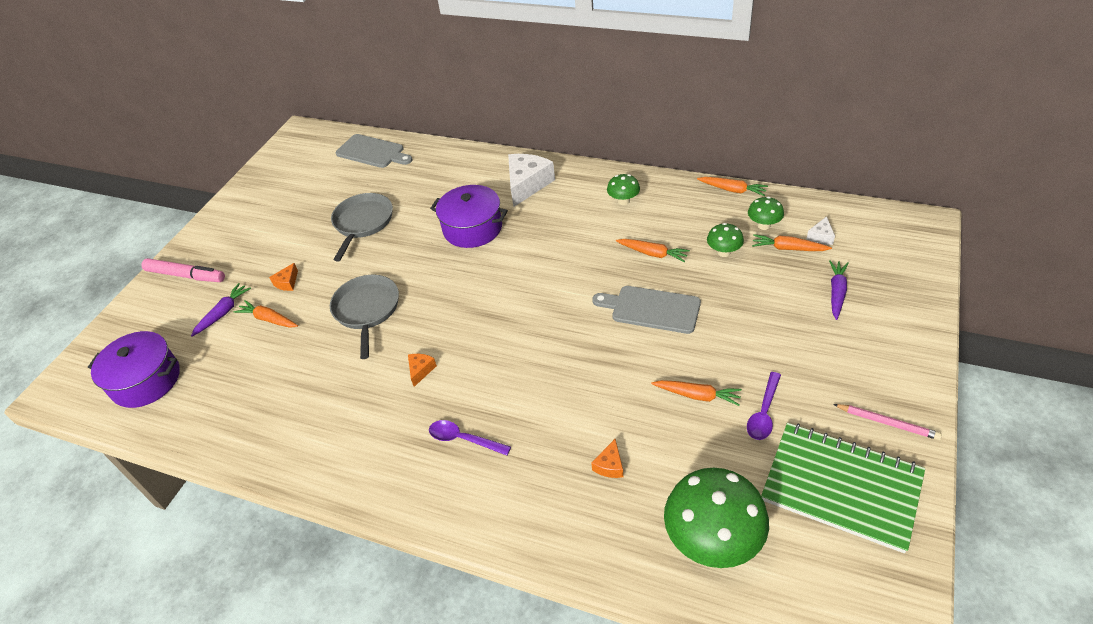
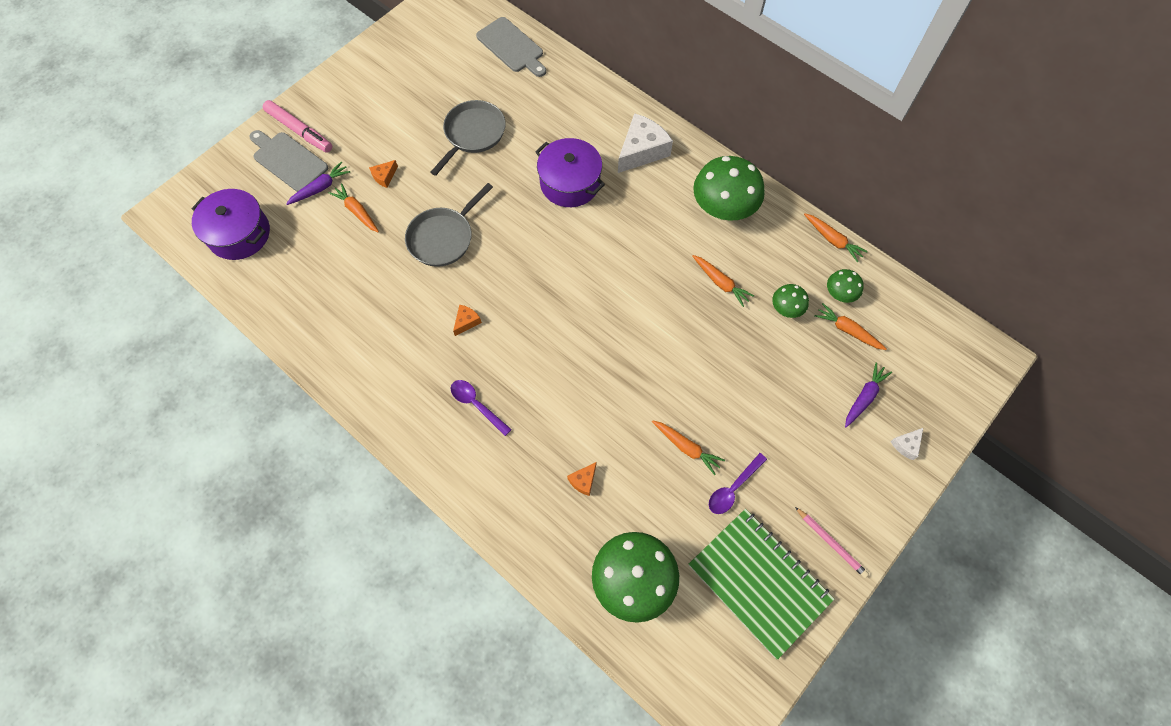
camera: 15 degrees right, 20 degrees up
(367, 310) = (443, 237): grey pan -> grey pan turned 150 degrees counterclockwise
(623, 201) = (723, 209): green mushroom -> green mushroom, size x2.04
(651, 309) = (690, 343): grey cutting board -> grey cutting board (288, 160)
(821, 237) = (885, 330): white cheese -> white cheese (906, 445)

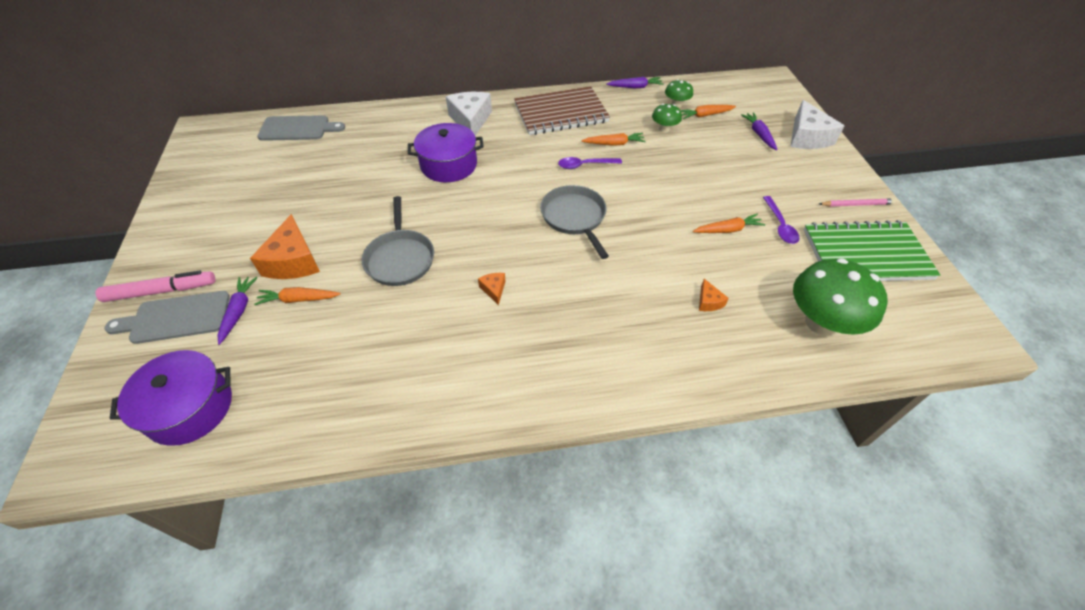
camera: 50 degrees left, 15 degrees down
(384, 177) = (293, 261): orange cheese -> orange cheese, size x2.14
(473, 134) = (335, 188): grey pan -> grey pan (574, 217)
(476, 404) = (577, 329): purple spoon -> purple spoon (584, 165)
(723, 209) = (561, 113): green mushroom -> brown notebook
(832, 240) = (635, 87): orange carrot -> purple carrot
(906, 445) = (807, 137): white cheese -> white cheese, size x2.14

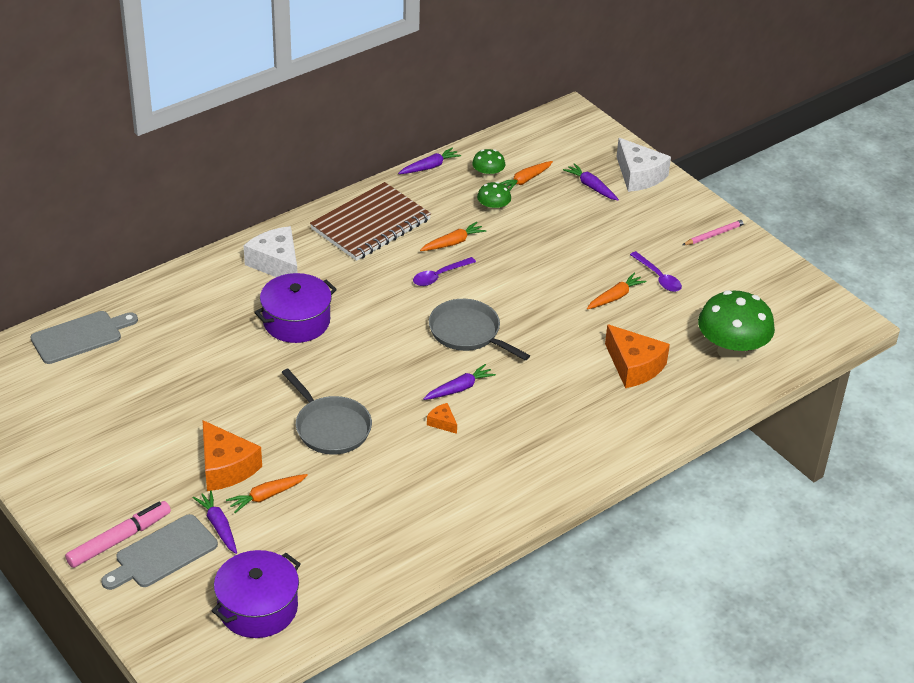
camera: 30 degrees left, 10 degrees down
(532, 264) = (459, 388): none -> purple carrot
(708, 302) = (634, 366): orange cheese -> orange cheese, size x2.14
(865, 254) = (741, 280): green notebook -> none

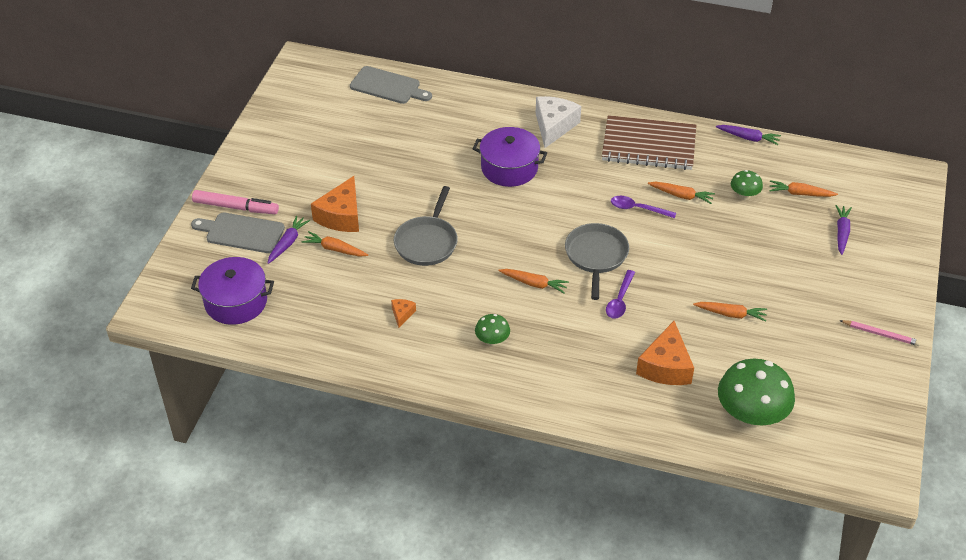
camera: 55 degrees right, 5 degrees up
(442, 422) = (491, 294): orange cheese -> orange cheese (402, 314)
(459, 388) = (534, 284): purple carrot -> orange carrot
(488, 176) = (778, 172): green mushroom -> green mushroom (492, 341)
(639, 175) = (892, 252): white cheese -> none
(658, 277) = (785, 327): purple spoon -> purple spoon (619, 300)

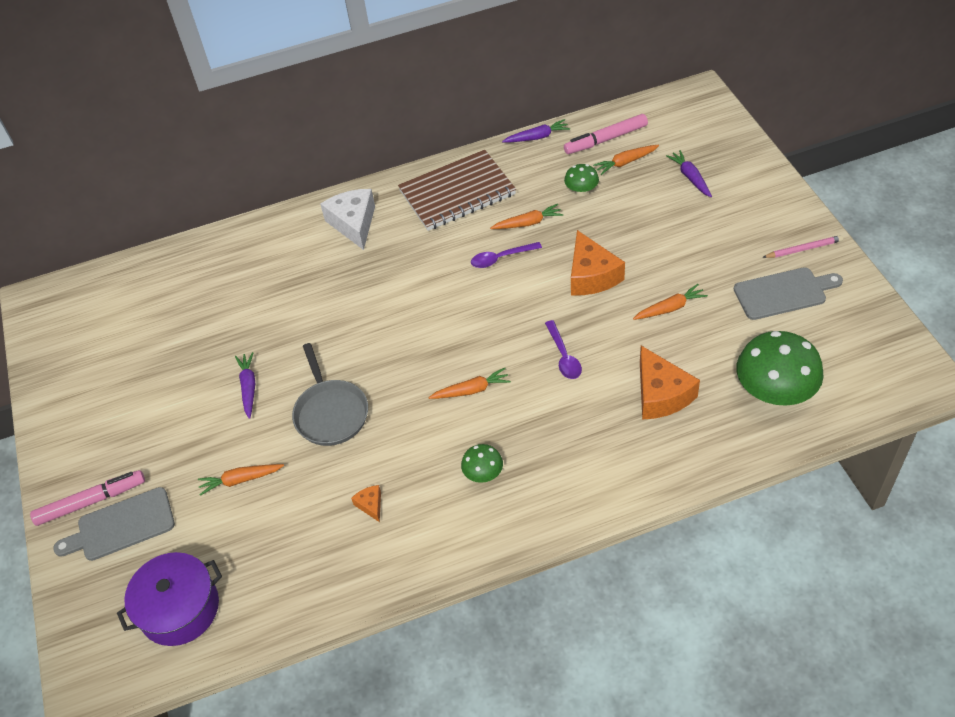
camera: 30 degrees left, 5 degrees up
(288, 243) = (183, 505): purple carrot -> purple carrot (248, 387)
(341, 216) = (217, 440): orange cheese -> orange cheese (591, 275)
(388, 86) = (152, 276): grey cutting board -> grey cutting board (783, 293)
(509, 168) = (346, 288): purple pot -> none
(596, 256) = (504, 327): grey pan -> none
(801, 168) = (606, 140): none -> pink marker

